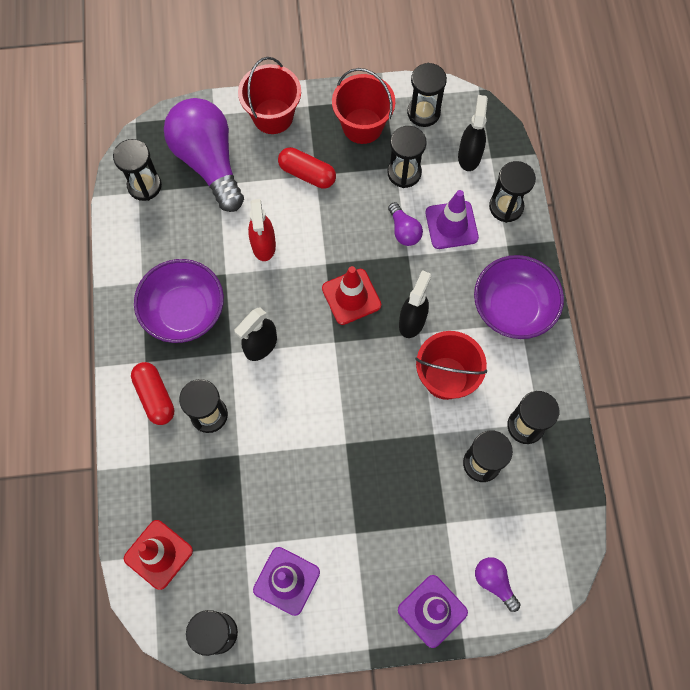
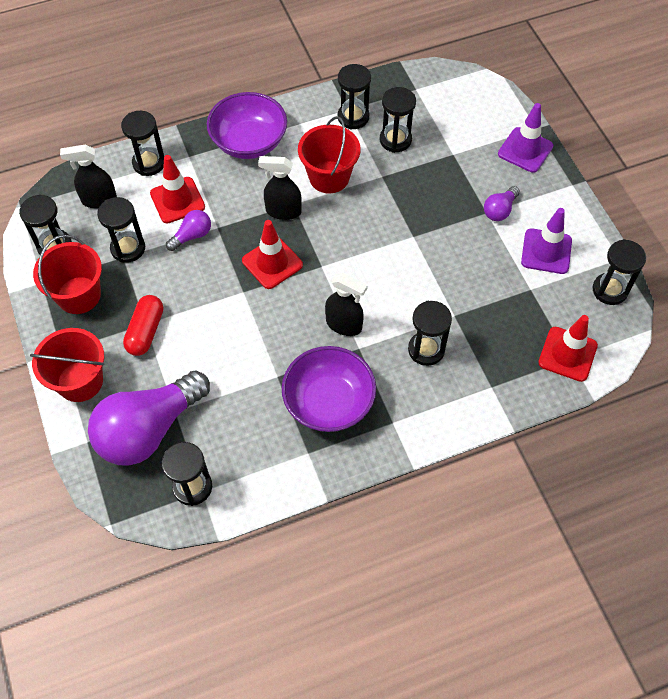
camera: 105 degrees left, 10 degrees down
(155, 396) = (425, 402): red capsule -> none
(263, 245) = (237, 350): red spray bottle -> none
(451, 225) = (177, 200): purple traffic cone -> red traffic cone
(494, 582) = (486, 116): purple light bulb -> purple light bulb (499, 210)

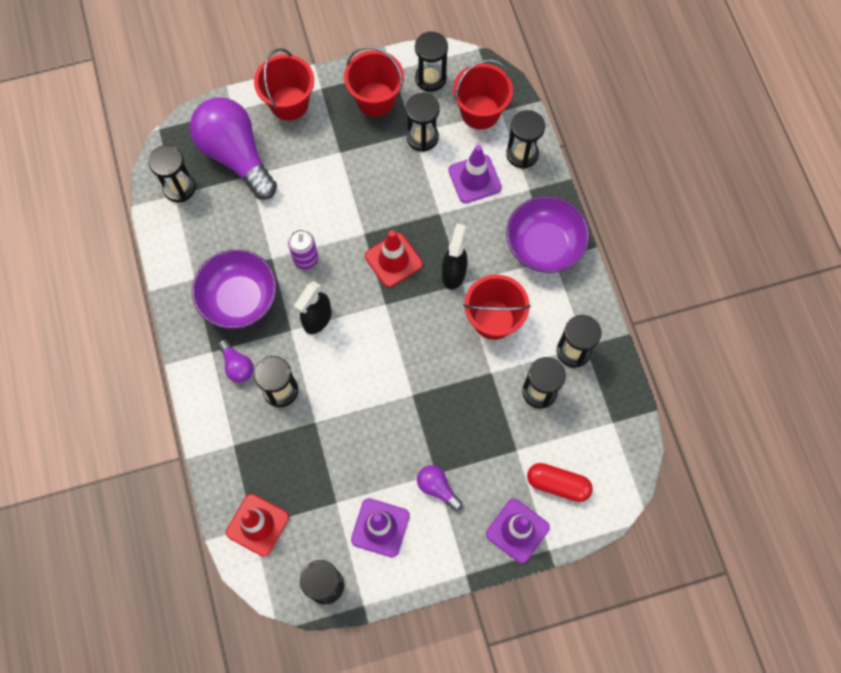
camera: 95 degrees right, 10 degrees up
(99, 200) = (480, 112): black spray bottle -> red bucket
(146, 331) = (331, 152): red capsule -> red capsule (558, 484)
(177, 200) = (474, 179): red traffic cone -> purple traffic cone
(192, 236) = (431, 191): purple light bulb -> purple light bulb (237, 366)
(276, 343) = (306, 259): none -> purple can

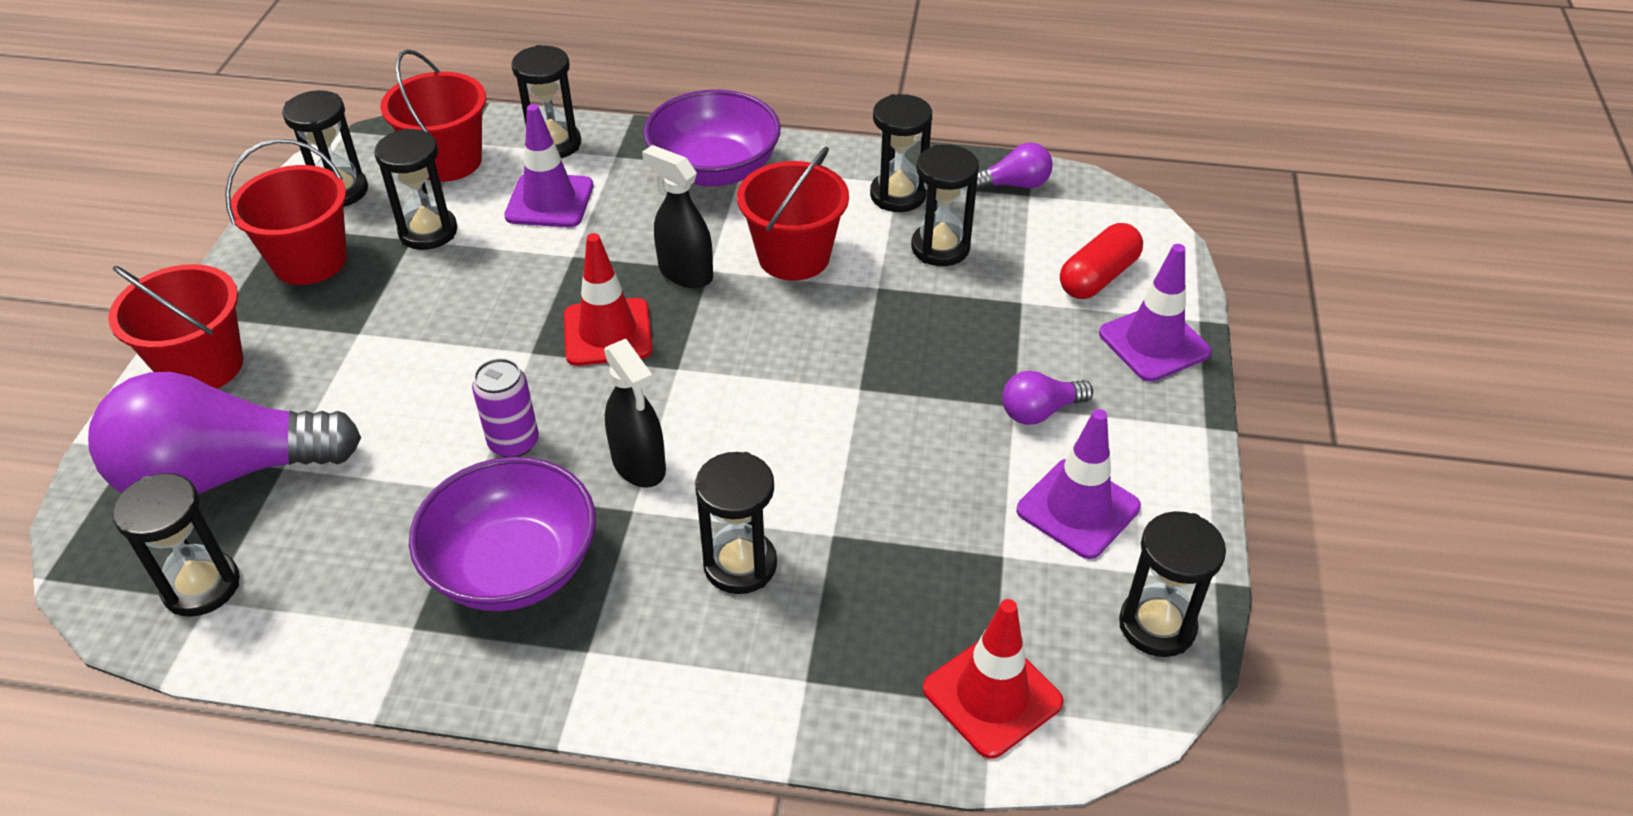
camera: 65 degrees left, 25 degrees down
(237, 366) = (646, 617): purple light bulb -> purple light bulb (1014, 184)

